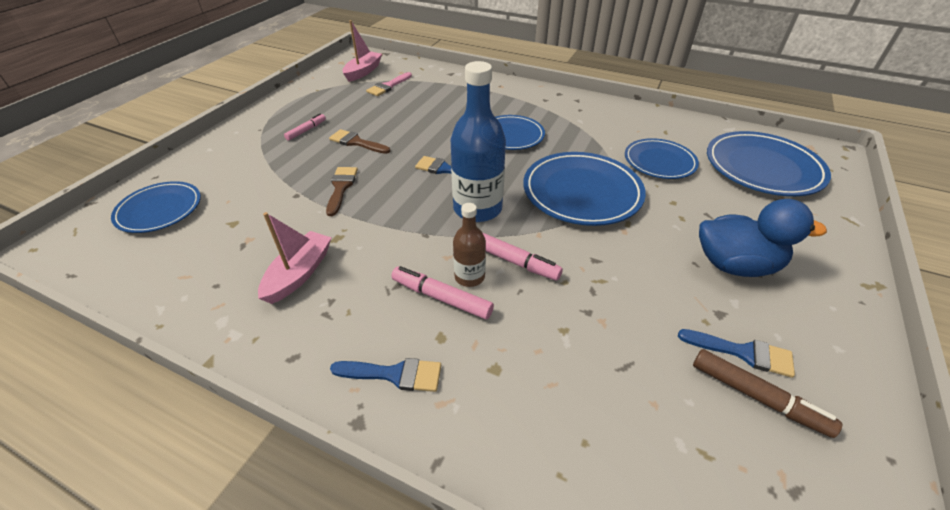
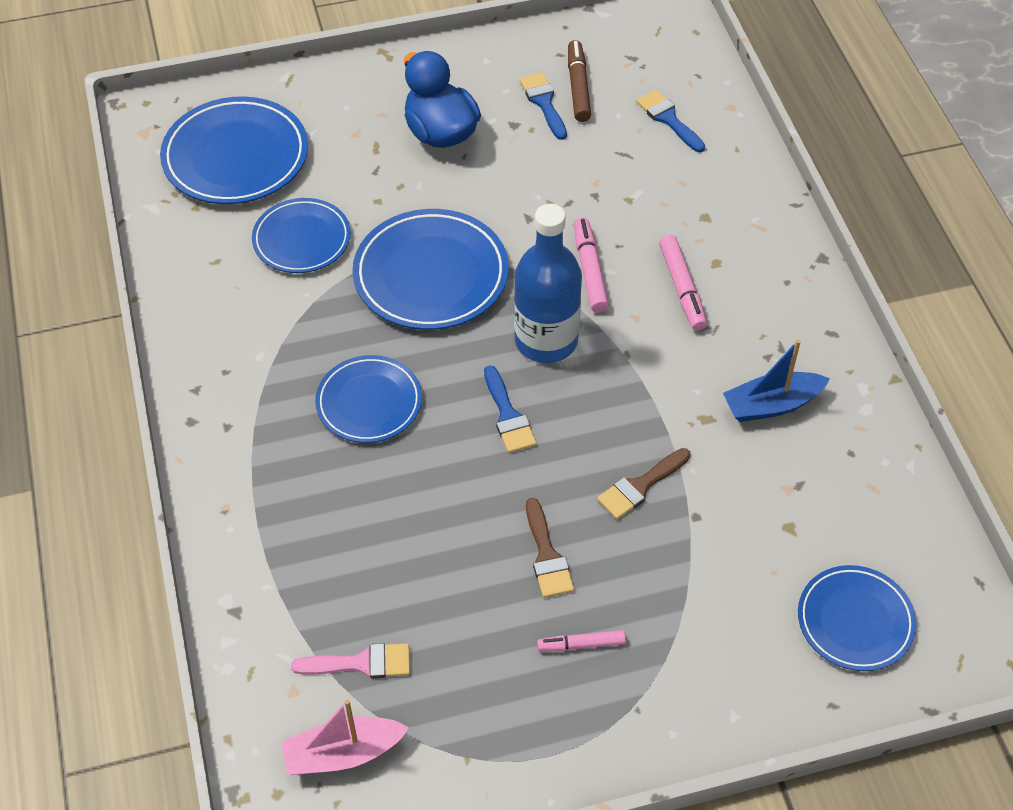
camera: 130 degrees left, 10 degrees up
(299, 273) = (772, 405): pink boat -> blue boat
(394, 374) = (773, 266): blue brush -> blue brush (668, 119)
(469, 277) = (640, 286): brown bottle -> none

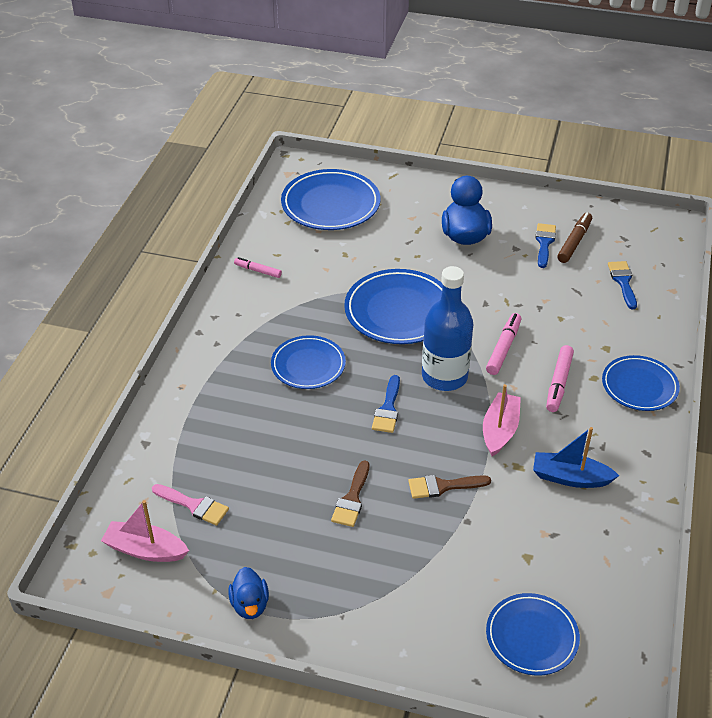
camera: 30 degrees right, 10 degrees down
(302, 239) = (335, 262): blue plate -> blue plate (639, 386)
(522, 754) = (250, 605): none -> blue duck
(581, 644) = (335, 560): pink marker -> pink marker (258, 271)
(656, 382) = (500, 430): none -> pink boat

